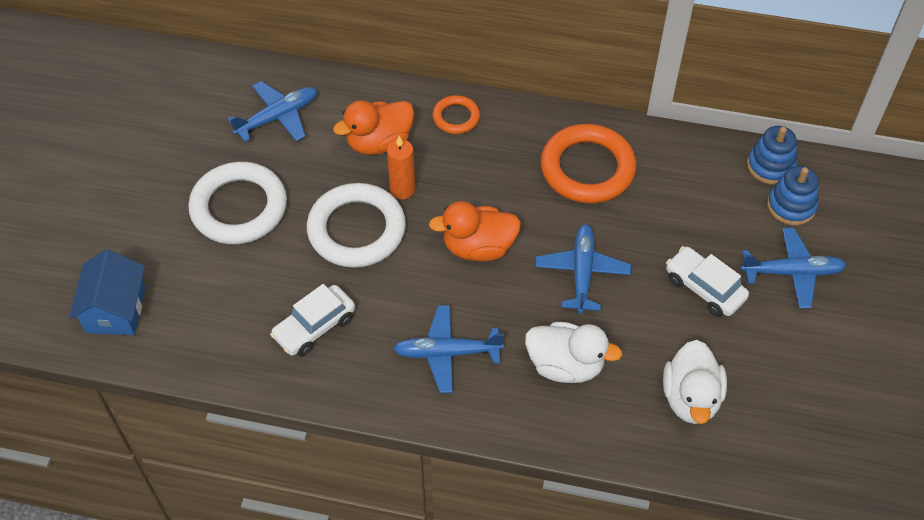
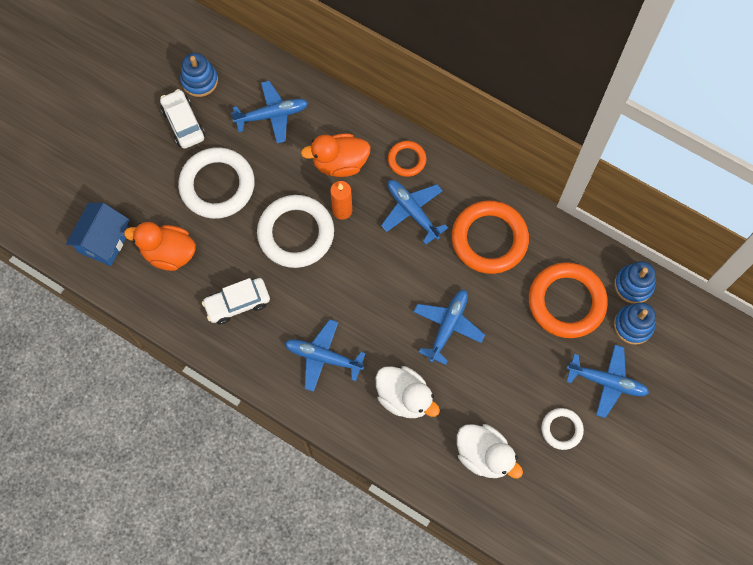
camera: 20 degrees right, 15 degrees up
(175, 107) = (199, 81): none -> blue stacking toy
(478, 247) = (379, 279): orange duck -> orange duck (169, 253)
(486, 167) = (412, 212): none -> blue plane
(690, 398) = (484, 455): white duck -> white duck turned 75 degrees counterclockwise
(704, 288) = (533, 371): white car -> white car (183, 123)
(705, 205) = (566, 302): none -> orange ring
(767, 339) = (561, 429): none -> white ring

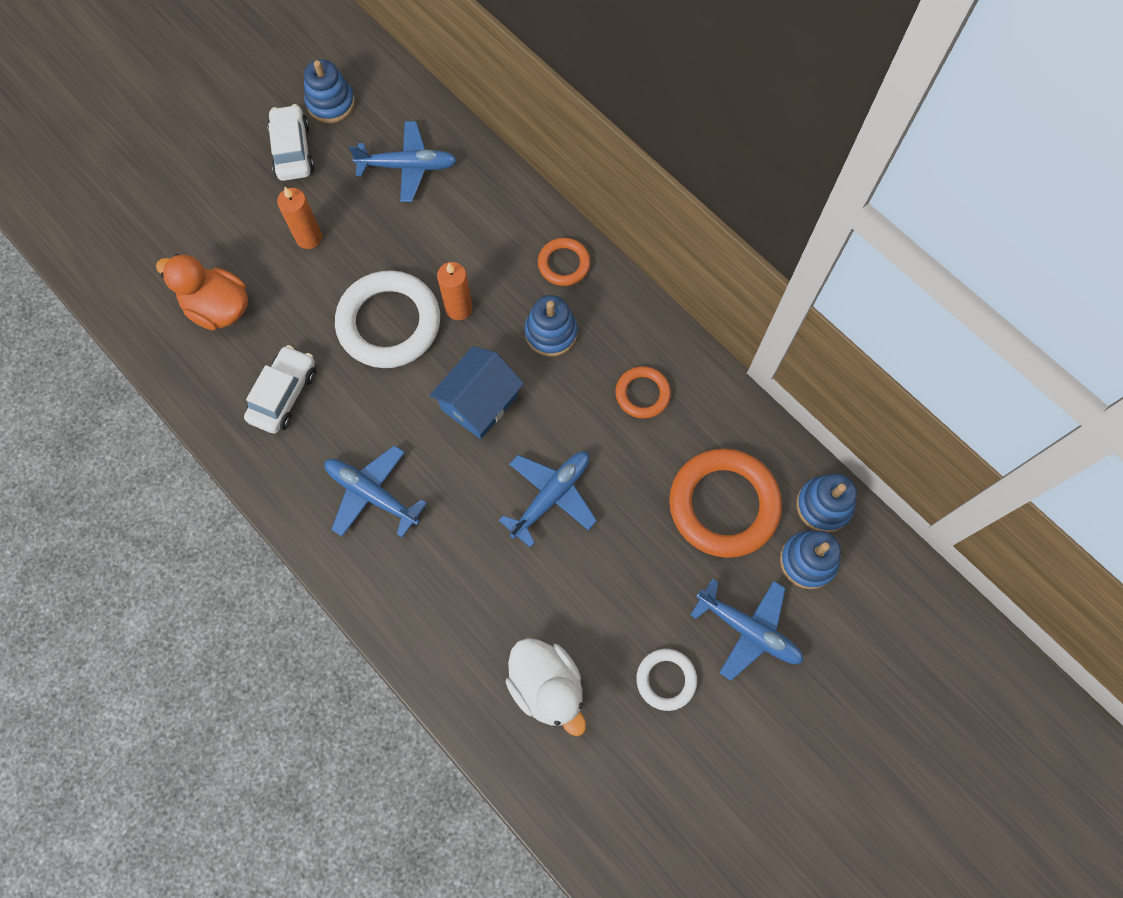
camera: 15 degrees right, 0 degrees up
(104, 241) = (143, 272): blue house -> blue house (479, 402)
(217, 185) = (309, 237): white ring -> orange candle
(237, 303) = (284, 394): white car -> white car turned 120 degrees clockwise
(340, 163) = (475, 247): orange duck -> none
(404, 397) = (463, 577): white duck -> none
(412, 212) = (551, 333): blue plane -> blue stacking toy
(489, 239) = (642, 394): orange ring -> orange ring, size x0.51

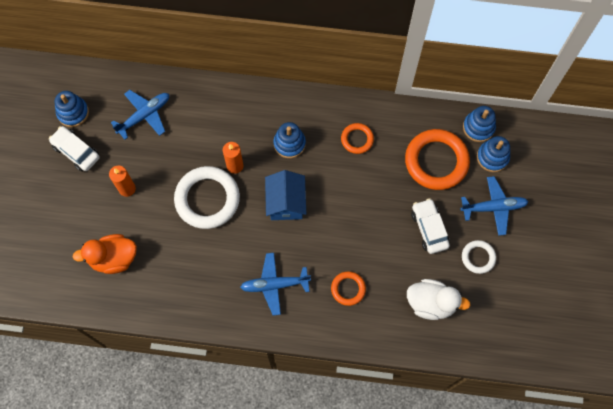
camera: 40 degrees left, 0 degrees up
(284, 394) = (187, 273): white car -> white car (429, 229)
(551, 497) = (358, 219): blue plane -> none
(564, 264) = (266, 106): orange ring -> orange ring (348, 289)

